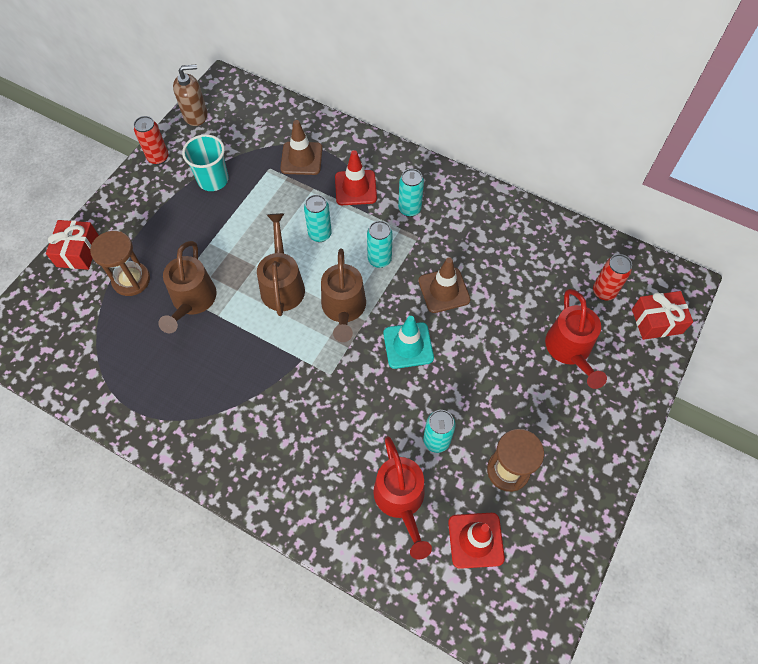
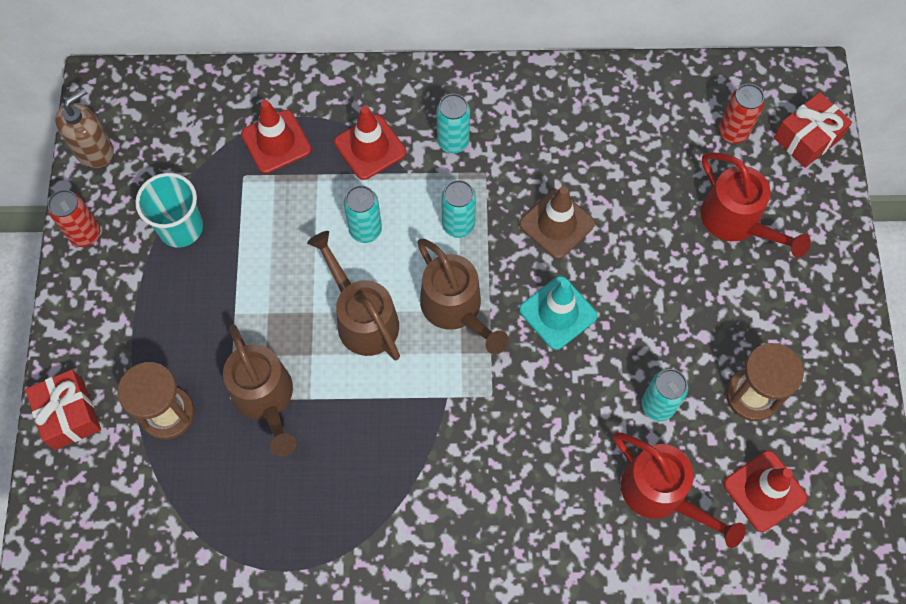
camera: 30 degrees left, 5 degrees up
(301, 158) = (276, 142): brown traffic cone -> red traffic cone

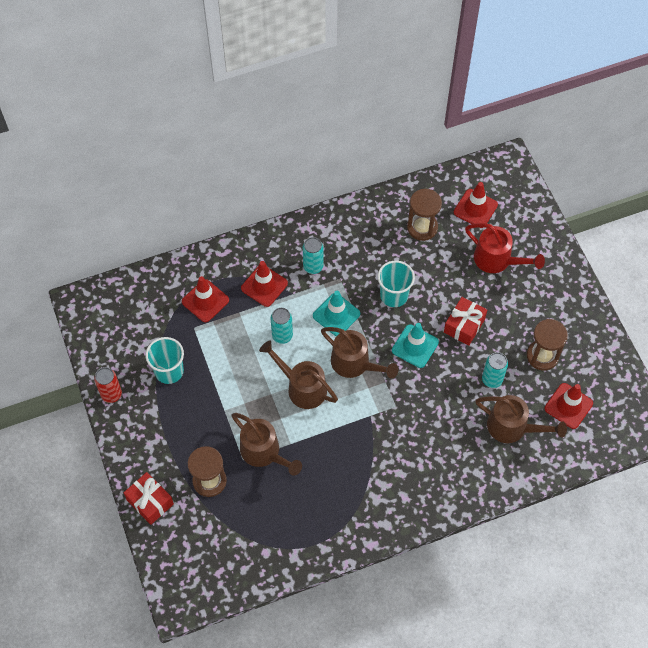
camera: 20 degrees left, 5 degrees down
(94, 150) = (94, 342): brown soap dispenser -> none
(458, 225) = (336, 315): turquoise can -> turquoise traffic cone
(556, 224) = (394, 295): brown traffic cone -> turquoise cup
(640, 135) = (422, 227): none -> brown hourglass
(662, 495) = (513, 427): red watering can -> brown watering can
(732, 132) = (475, 208): red can -> red traffic cone
(807, 138) = (519, 198): red gift -> red gift (464, 326)

